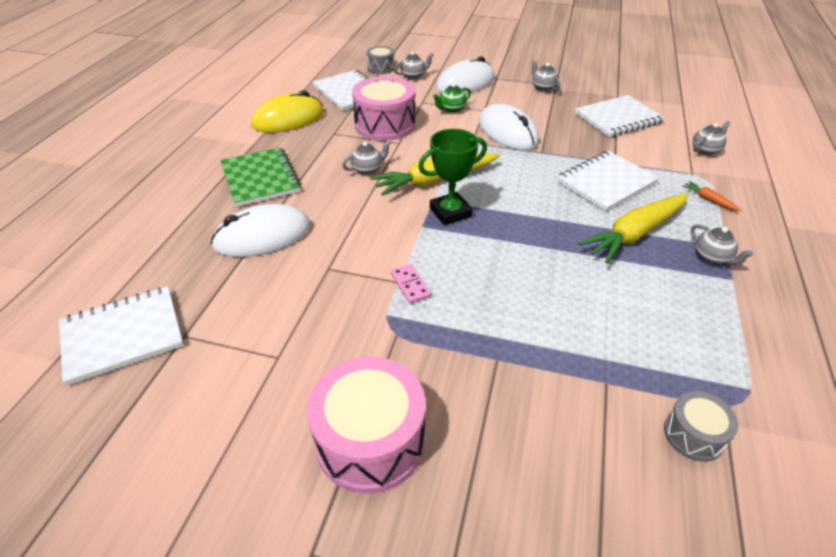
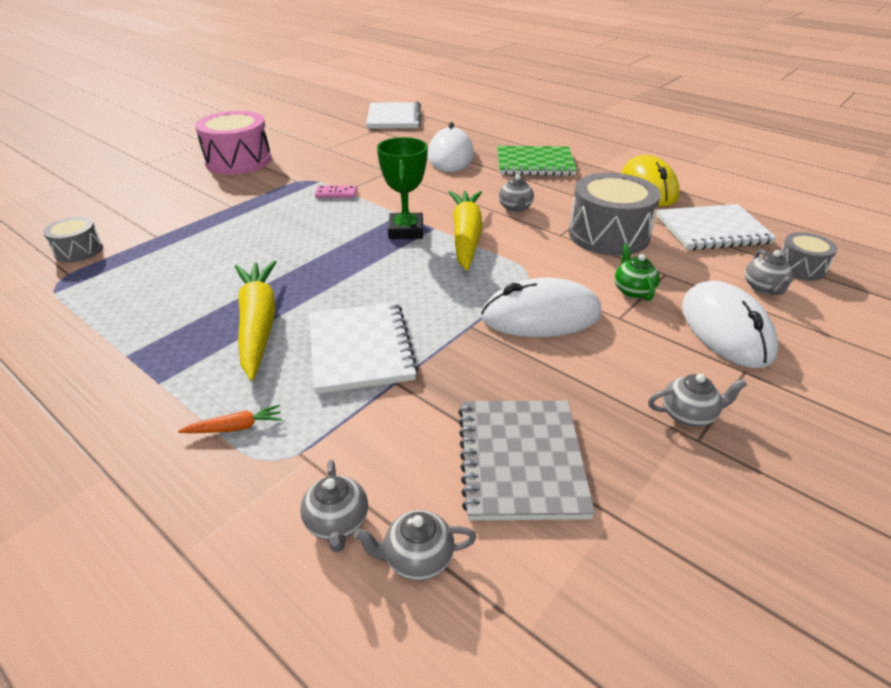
camera: 115 degrees right, 5 degrees down
(385, 125) = (608, 235): pink drum -> grey drum
(618, 118) = (521, 460): white notebook -> grey notebook
(712, 257) = (164, 360): grey teapot -> grey teapot (417, 558)

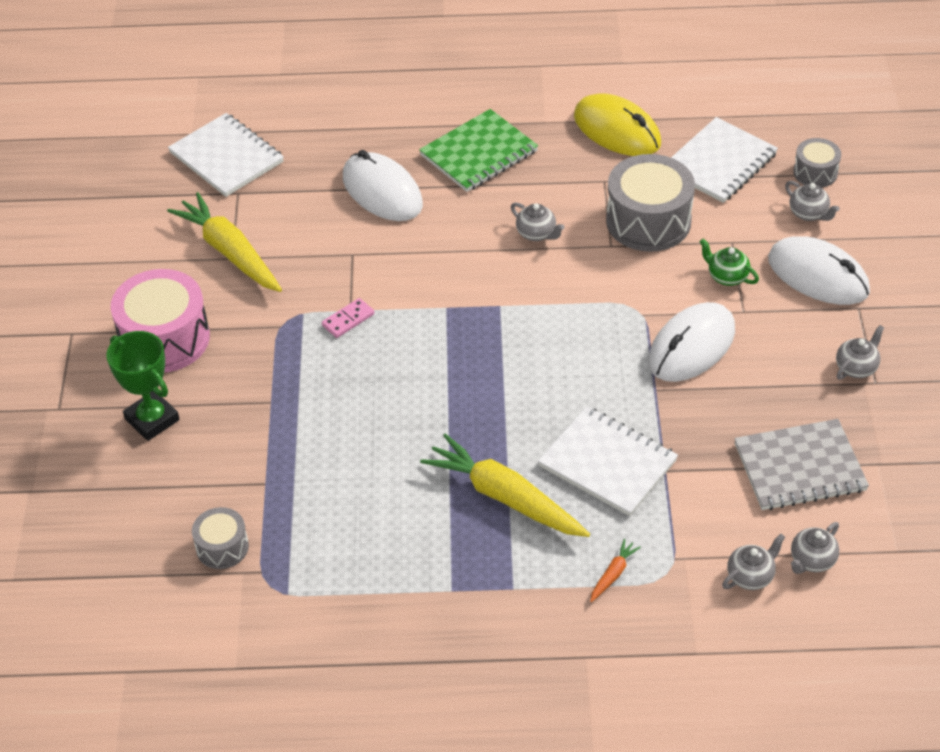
camera: 40 degrees left, 10 degrees up
(337, 523) = (750, 576): grey teapot -> grey teapot turned 75 degrees counterclockwise
(406, 231) = (480, 325): green trophy -> green trophy (152, 419)
(466, 237) = (539, 299): yellow carrot -> yellow carrot (230, 252)
(521, 460) = (799, 467): grey notebook -> grey notebook turned 60 degrees counterclockwise

